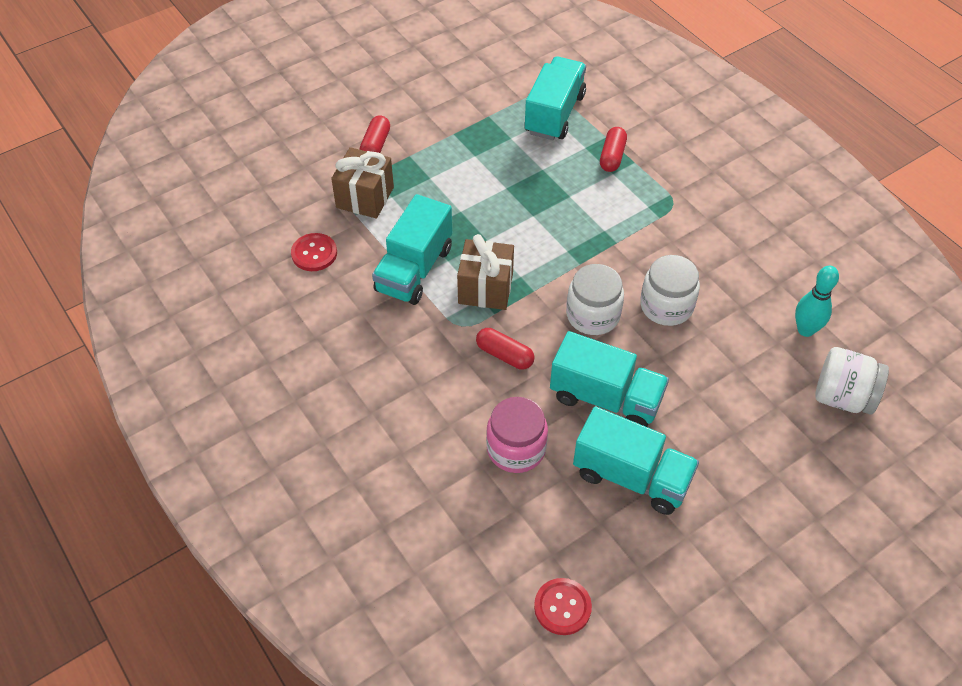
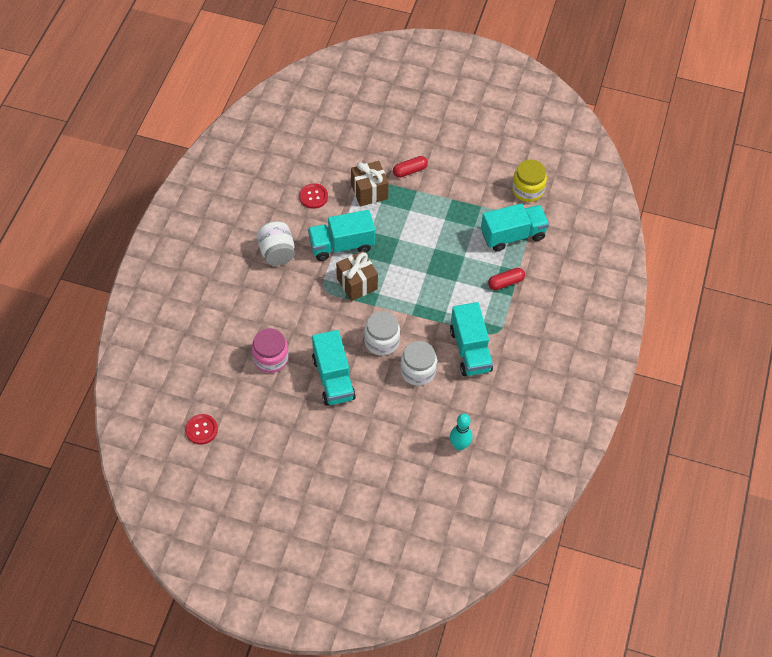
camera: 50 degrees right, 5 degrees up
(504, 355) = (322, 318): red capsule -> none
(507, 68) = (527, 190): none -> yellow jar
(631, 477) = (295, 417): turquoise truck -> turquoise truck (470, 350)
(842, 397) = (427, 486): white jar -> white jar (277, 253)

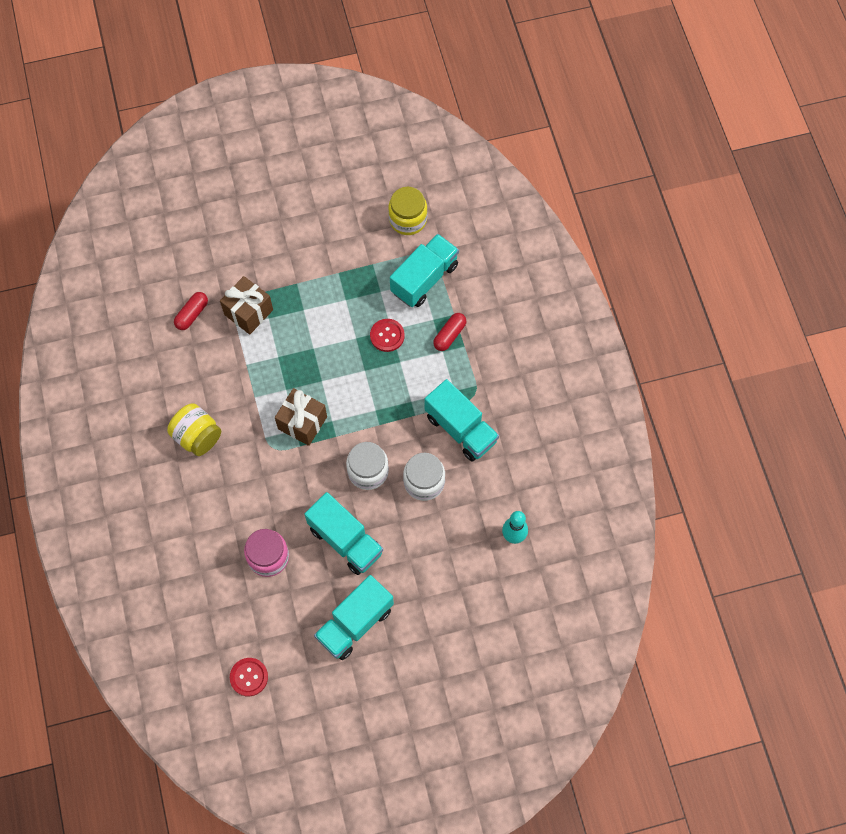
camera: 30 degrees left, 10 degrees up
(277, 253) = (197, 436): white jar -> yellow jar
(313, 196) = (194, 351): red button -> red button (387, 336)
(341, 245) = (259, 389): turquoise truck -> turquoise truck (355, 623)
(410, 171) = (275, 265): red capsule -> red capsule (192, 314)

